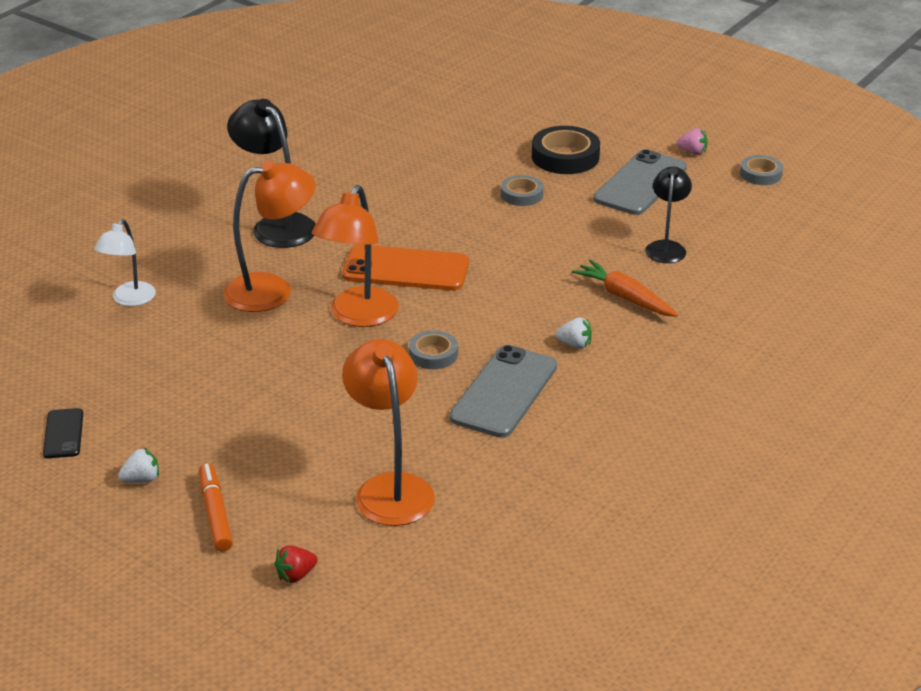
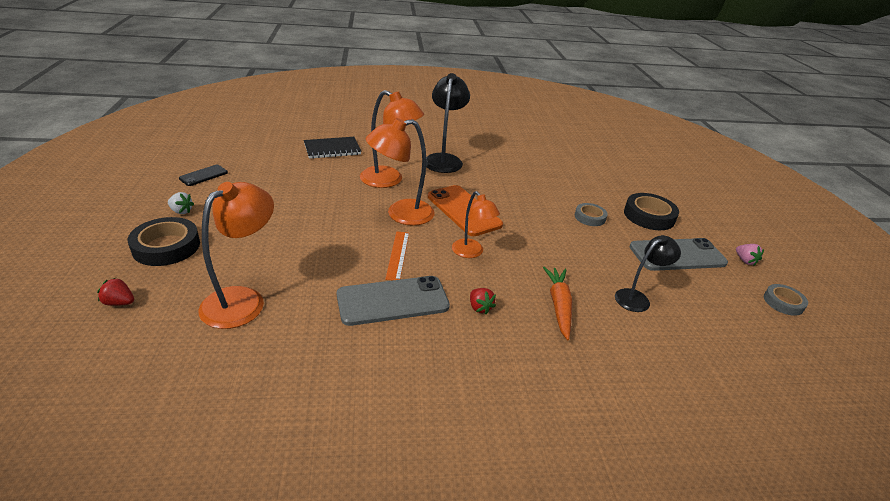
camera: 45 degrees right, 0 degrees up
(129, 300) = (332, 149): white lamp -> black notebook
(215, 513) = (166, 246): orange marker -> black tape
(433, 354) = (398, 255): grey tape -> orange ruler
(487, 305) = (471, 253): none -> orange lamp
(574, 344) = (479, 308): white strawberry -> red strawberry

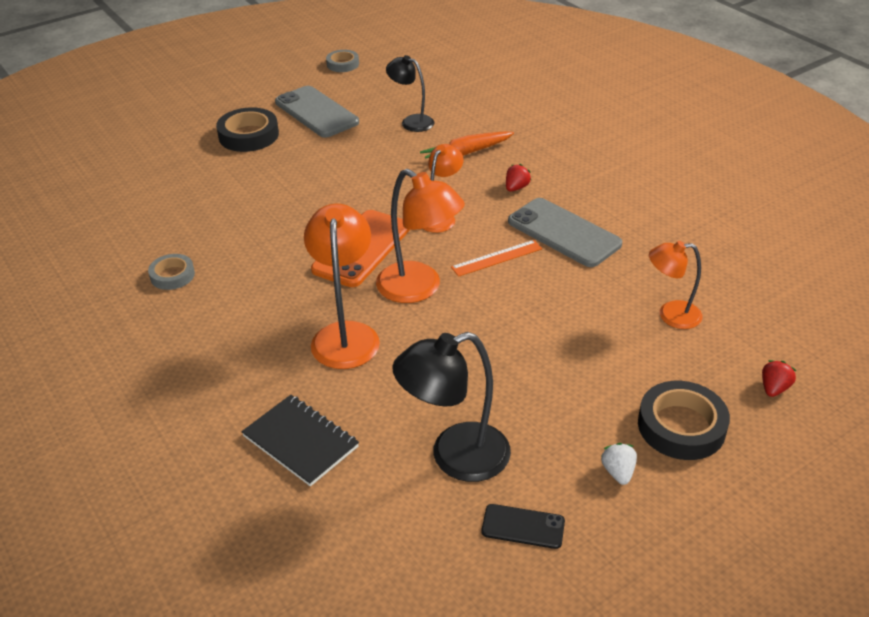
camera: 115 degrees left, 5 degrees up
(119, 302) = (774, 388): red strawberry -> red strawberry turned 135 degrees counterclockwise
(243, 300) = (670, 315): orange lamp -> orange lamp, size x0.63
(444, 159) = (232, 313): black lamp -> black lamp (455, 457)
(590, 217) = (289, 167): grey tape -> grey tape (172, 275)
(745, 261) = (290, 82): pink strawberry -> none

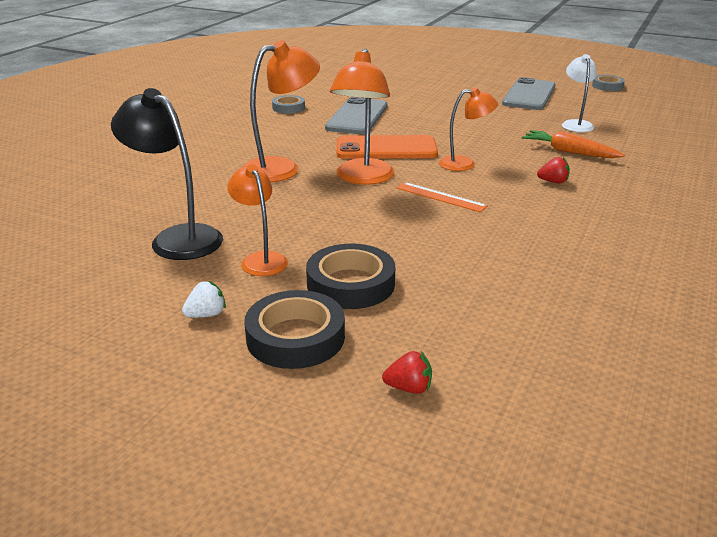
camera: 60 degrees right, 10 degrees down
(248, 135) = (466, 86): black tape -> black tape (350, 284)
(301, 441) = (158, 182): black notebook -> none
(411, 121) = (576, 124): black lamp -> white lamp
(523, 526) = (114, 283): black phone -> none
(563, 233) = (518, 216): grey phone -> grey phone (357, 117)
(670, 315) = (463, 297): orange lamp -> orange lamp (260, 259)

